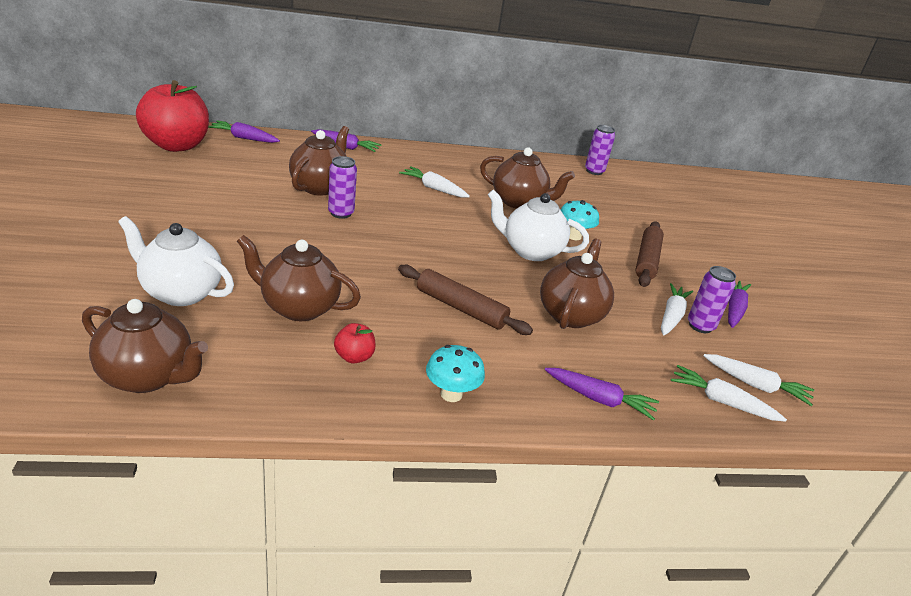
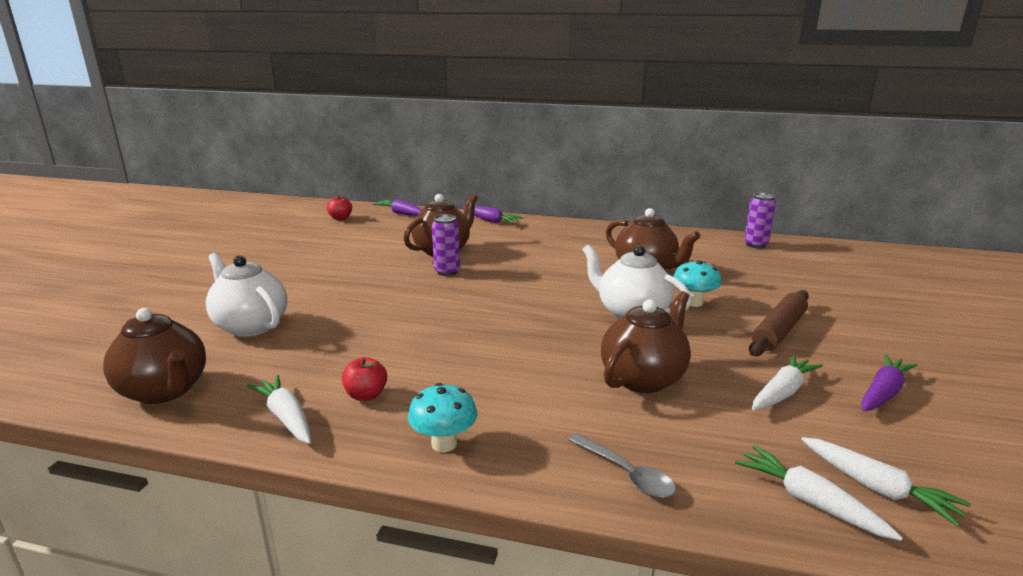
camera: 25 degrees right, 10 degrees down
(176, 145) = (340, 218): red apple -> red apple, size x0.41
(298, 307) = (345, 346): brown teapot -> none
(434, 188) = (557, 255): white carrot -> white carrot (286, 417)
(461, 308) = (514, 360): brown rolling pin -> none
(599, 399) = (626, 473): purple carrot -> grey spoon
(700, 326) = (820, 407): purple can -> none

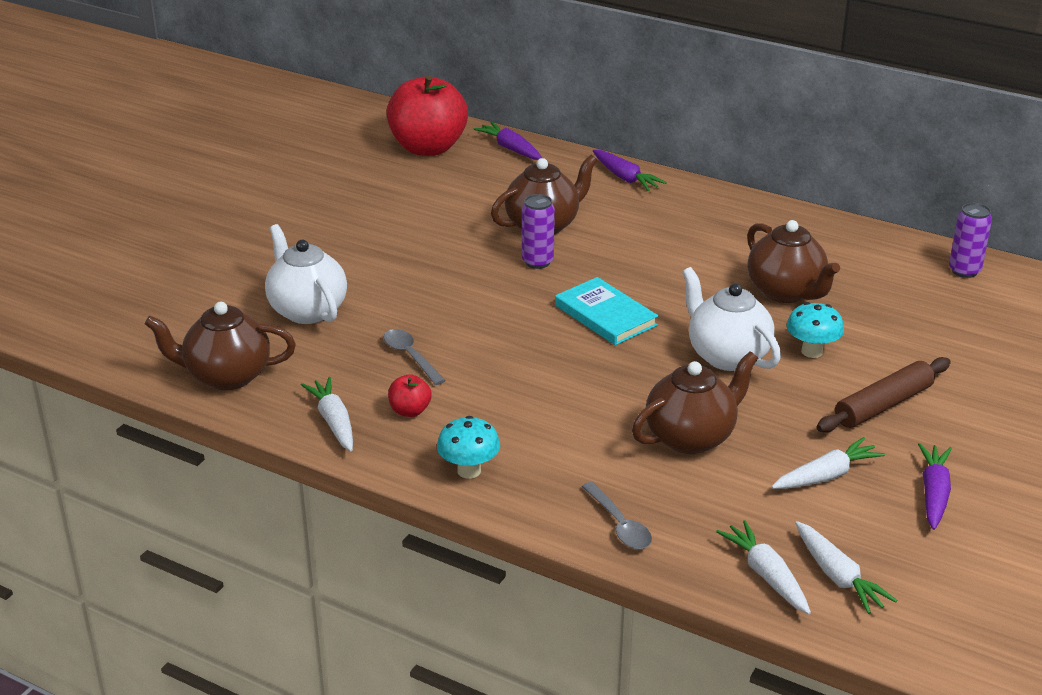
camera: 15 degrees right, 10 degrees up
(165, 391) = (226, 376): brown teapot -> brown teapot turned 120 degrees clockwise
(340, 218) = (428, 148): red apple -> red apple, size x2.42
(356, 349) = (410, 356): none -> grey spoon
(518, 298) = (605, 315): none -> turquoise book
(883, 393) = (933, 494): purple carrot -> purple carrot turned 45 degrees counterclockwise

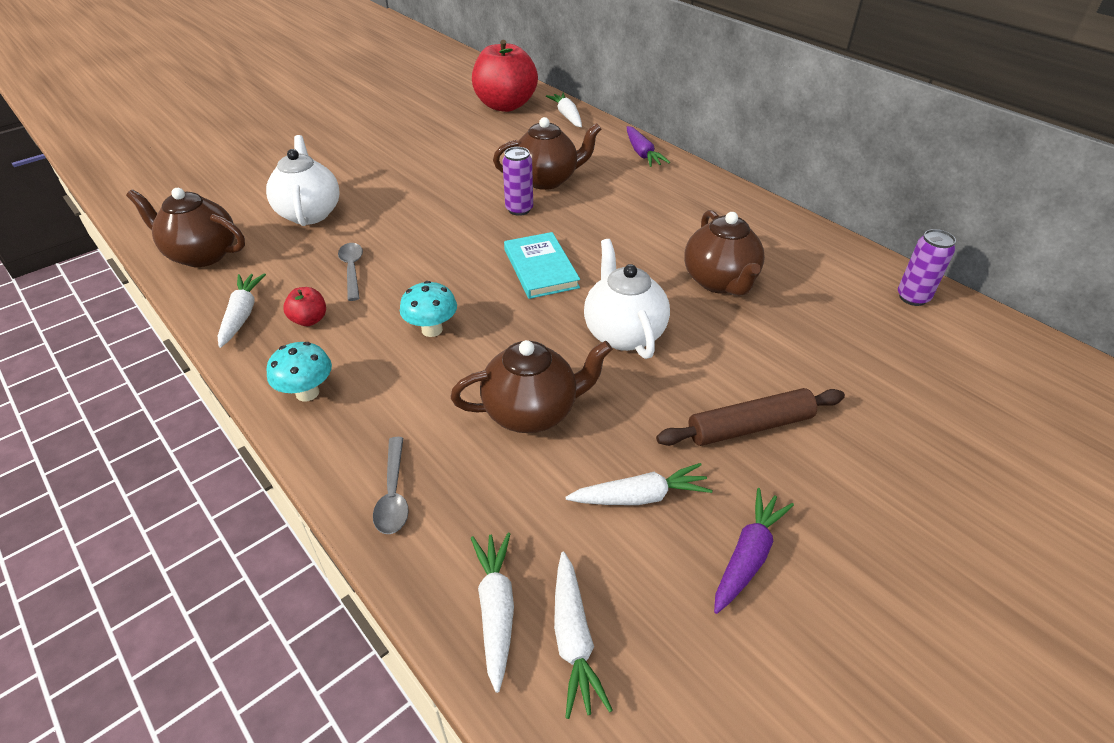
camera: 20 degrees right, 10 degrees up
(511, 149) = (567, 116): purple carrot -> white carrot
(812, 351) = (709, 348): turquoise mushroom -> turquoise mushroom (432, 330)

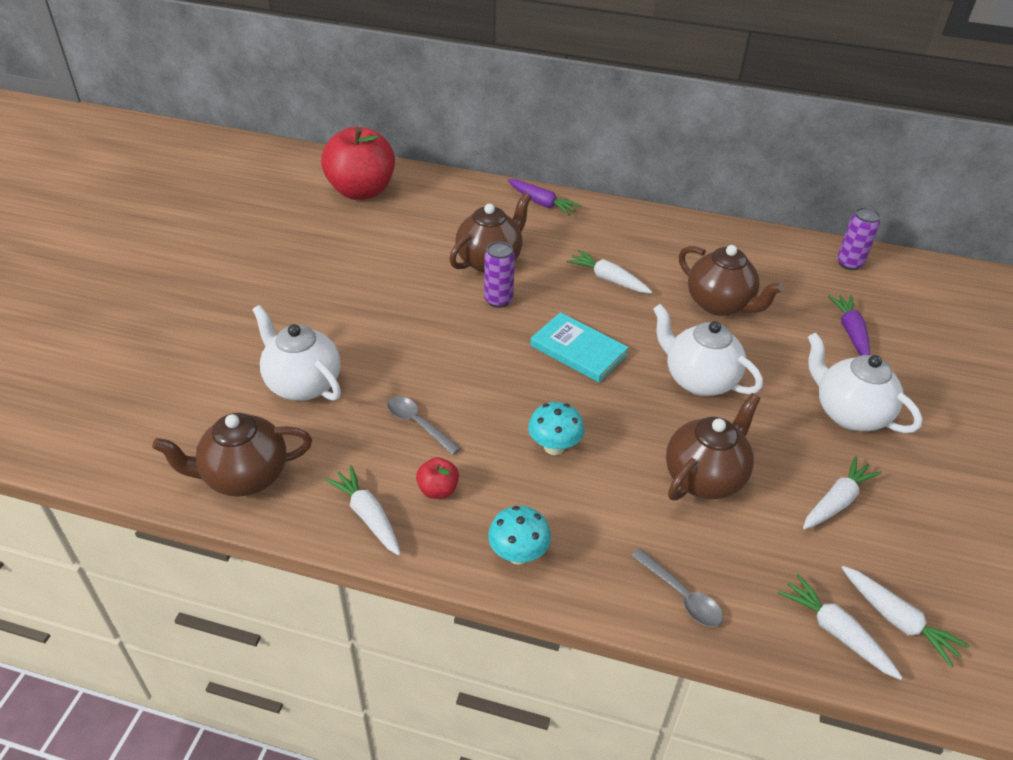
camera: 35 degrees left, 0 degrees up
(567, 116) = (434, 184): white carrot -> white carrot (609, 279)
(747, 556) = (933, 505): purple carrot -> purple carrot (851, 332)
(749, 426) = (848, 413): brown rolling pin -> white teapot

